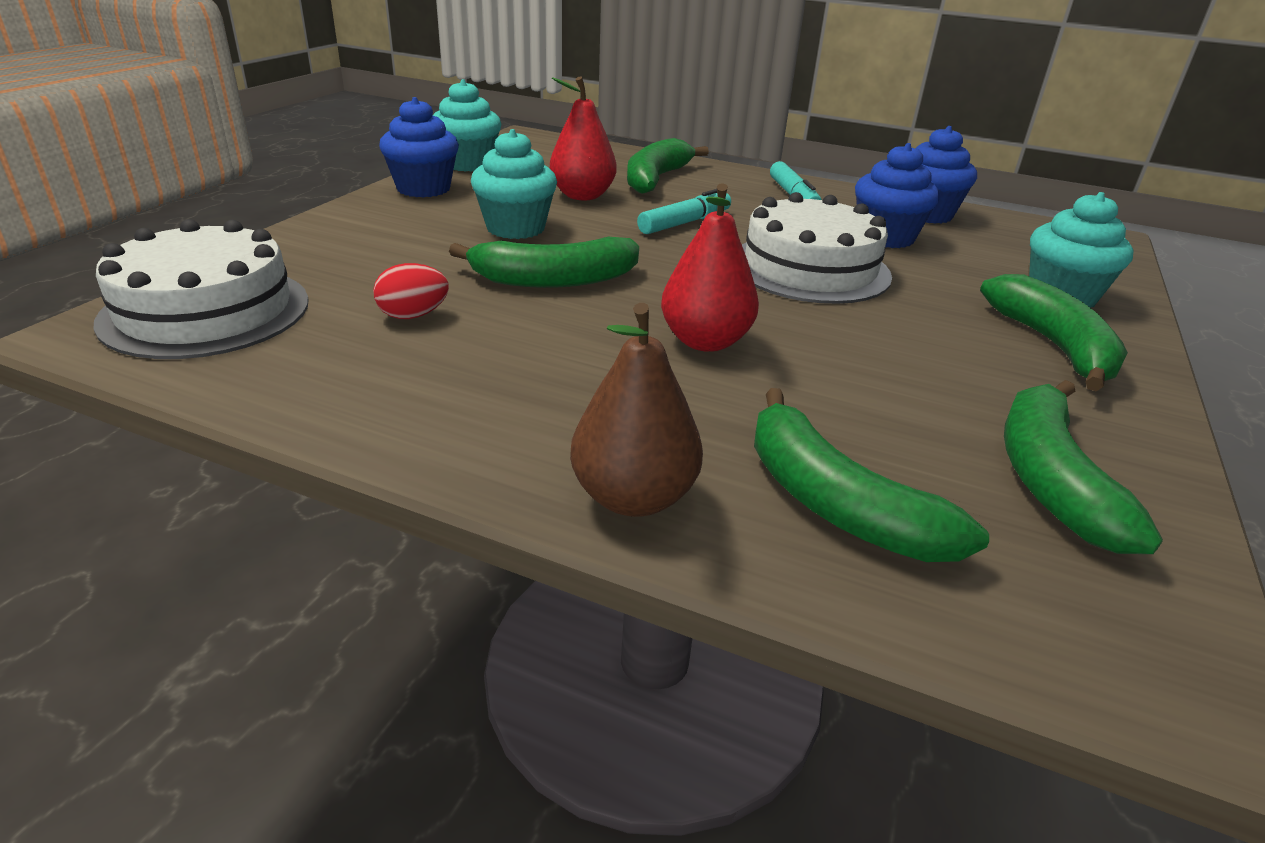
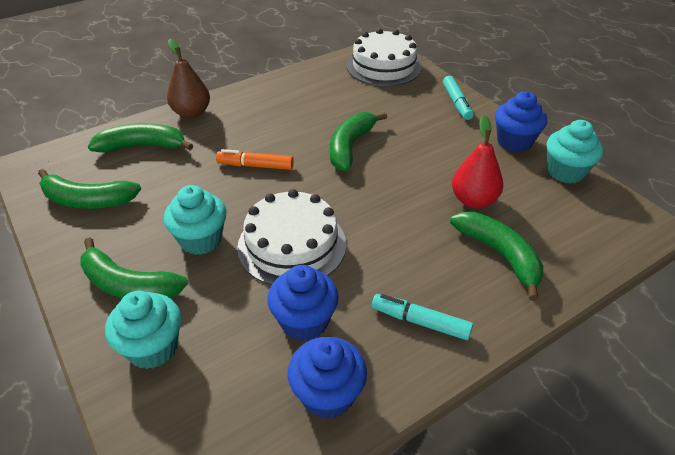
camera: 125 degrees right, 10 degrees up
(413, 315) = (344, 104): red egg -> none
(515, 228) = (427, 156): turquoise cupcake -> turquoise cupcake (201, 240)
(685, 223) = (397, 226): turquoise marker -> turquoise marker (456, 103)
(705, 341) = (255, 166): red pear -> orange marker
(1050, 479) = (87, 200): green banana -> green banana turned 150 degrees clockwise

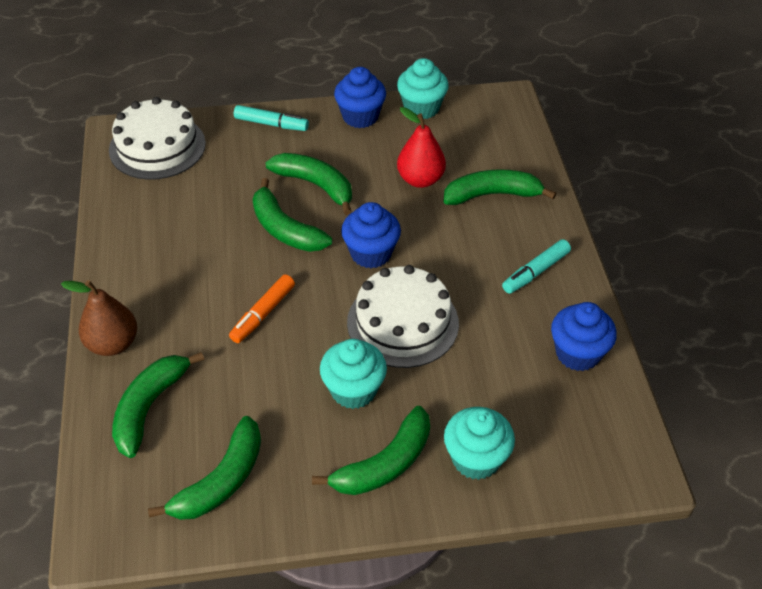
camera: 65 degrees left, 5 degrees up
(304, 321) = (499, 344): blue cupcake -> blue cupcake (371, 253)
(411, 146) = (316, 185): none -> green banana

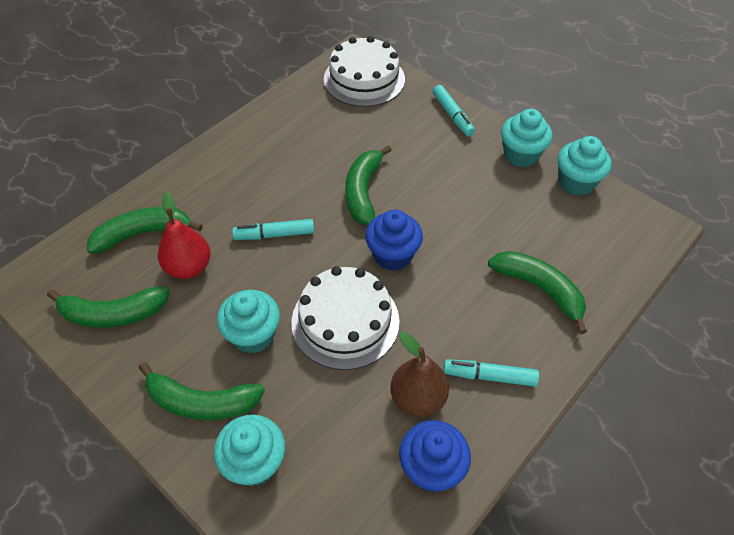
camera: 50 degrees right, 5 degrees up
(113, 344) = (179, 179): brown pear -> brown pear (418, 398)
(263, 314) = (274, 234): orange marker -> turquoise marker
(316, 185) = (423, 179): green banana -> none
(360, 117) = (521, 155): blue cupcake -> turquoise cupcake
(420, 180) = (500, 233): red pear -> red pear (188, 267)

